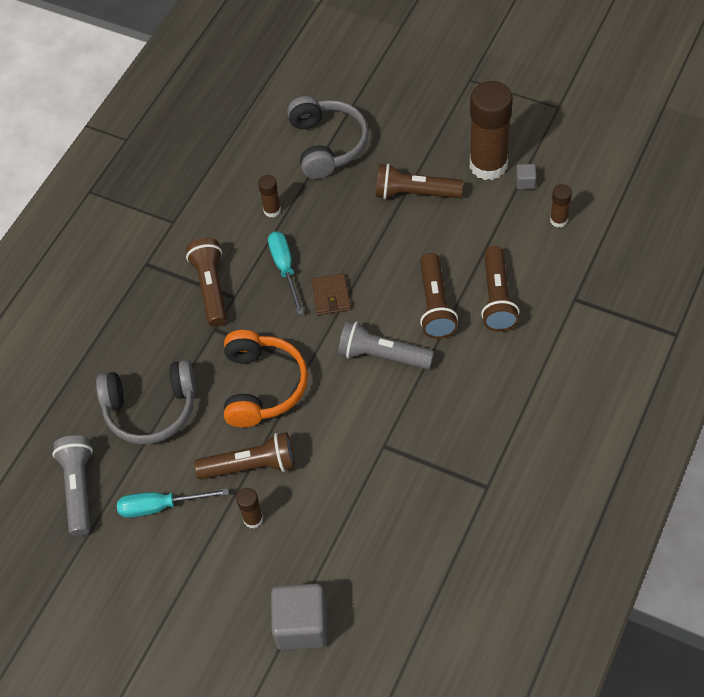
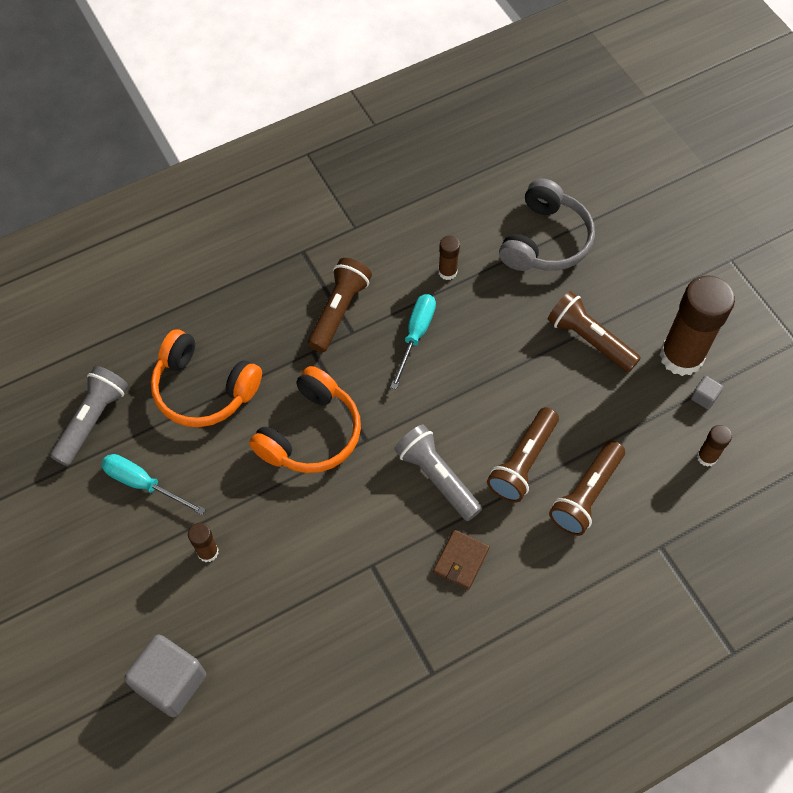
camera: 30 degrees right, 5 degrees up
(151, 409) = (203, 389): grey headphones -> orange headphones
(250, 466) = (244, 501): brown flashlight -> none
(331, 296) = (436, 389): brown wallet -> brown wallet (461, 560)

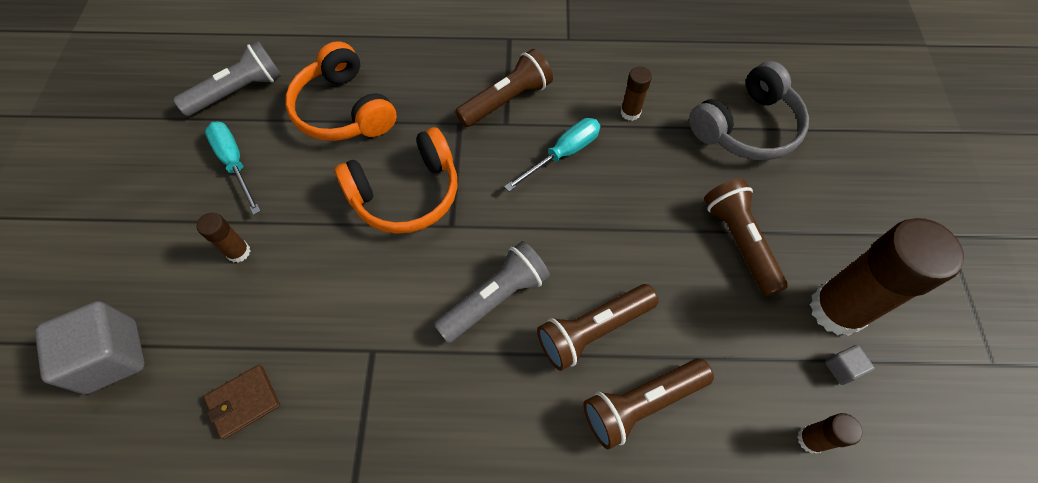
camera: 30 degrees right, 0 degrees up
(437, 478) = (495, 298): grey flashlight -> grey flashlight turned 60 degrees clockwise
(461, 560) = (462, 398): brown wallet -> brown wallet (244, 402)

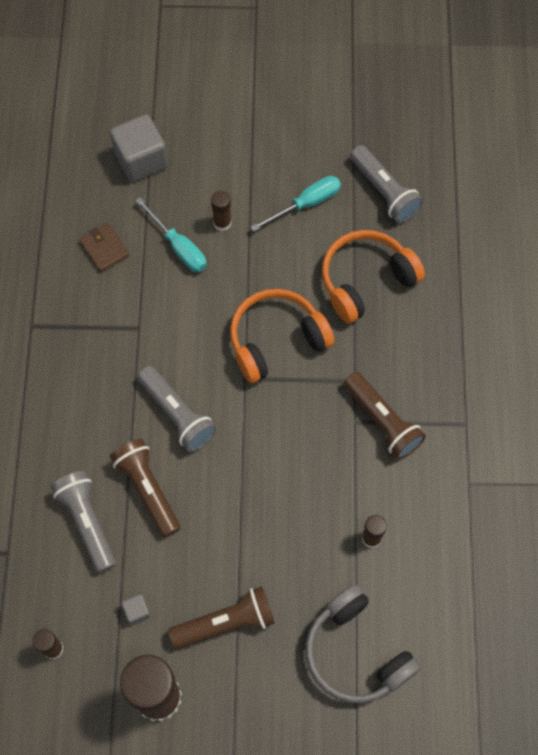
camera: 90 degrees right, 5 degrees up
(406, 193) = (276, 340): orange headphones -> orange headphones turned 90 degrees clockwise
(563, 154) = (320, 472): turquoise screwdriver -> turquoise screwdriver (178, 247)
(642, 404) = (87, 523): brown flashlight -> grey flashlight
(842, 368) = (107, 688): grey cube -> grey cube (137, 611)

